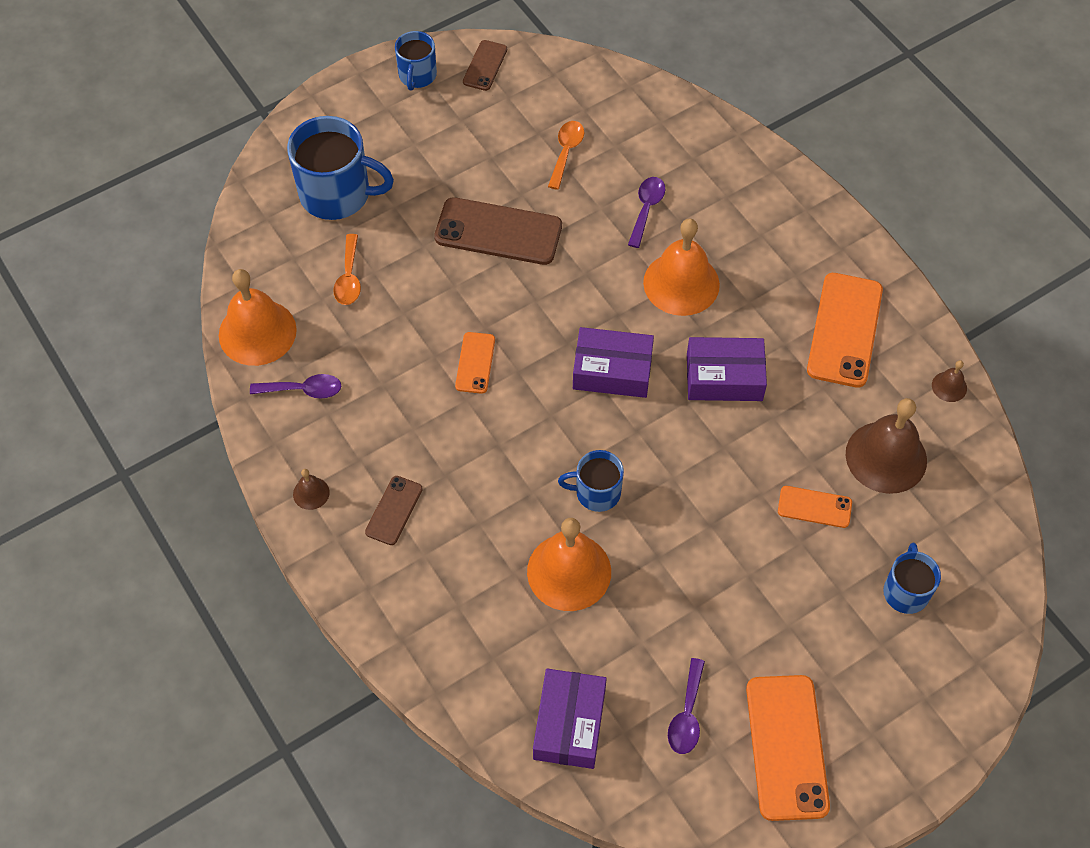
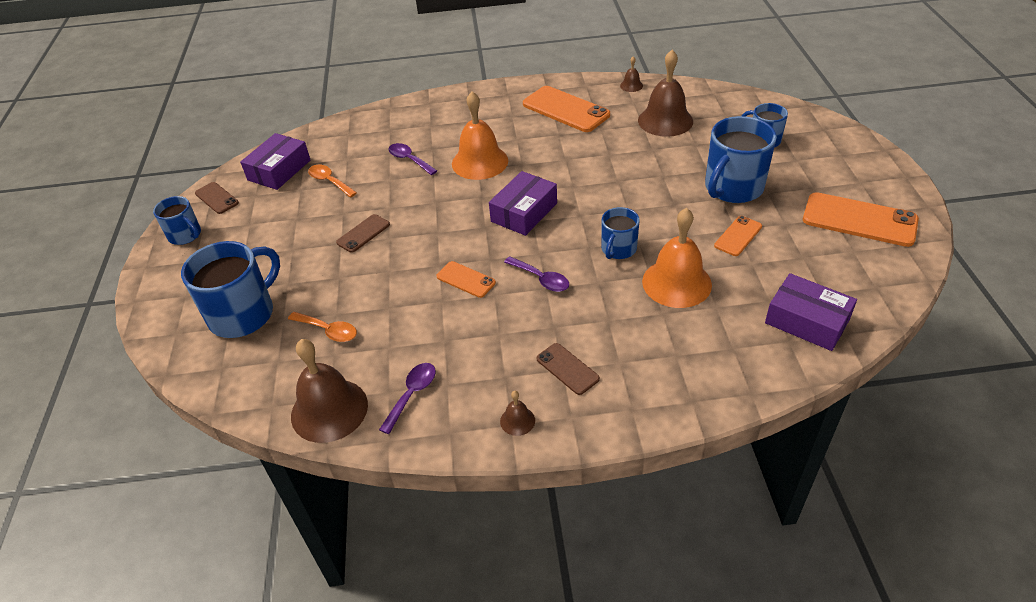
camera: 60 degrees left, 15 degrees down
(257, 332) = (329, 410): orange bell -> brown bell
(498, 232) = (363, 233): brown phone -> brown phone, size x0.53
(687, 715) = (819, 258): purple spoon -> purple spoon (541, 279)
(724, 377) = (565, 165): purple box -> purple box (279, 170)
(778, 581) = (732, 188): none -> blue mug
(814, 507) = (685, 157): orange phone -> orange phone (738, 236)

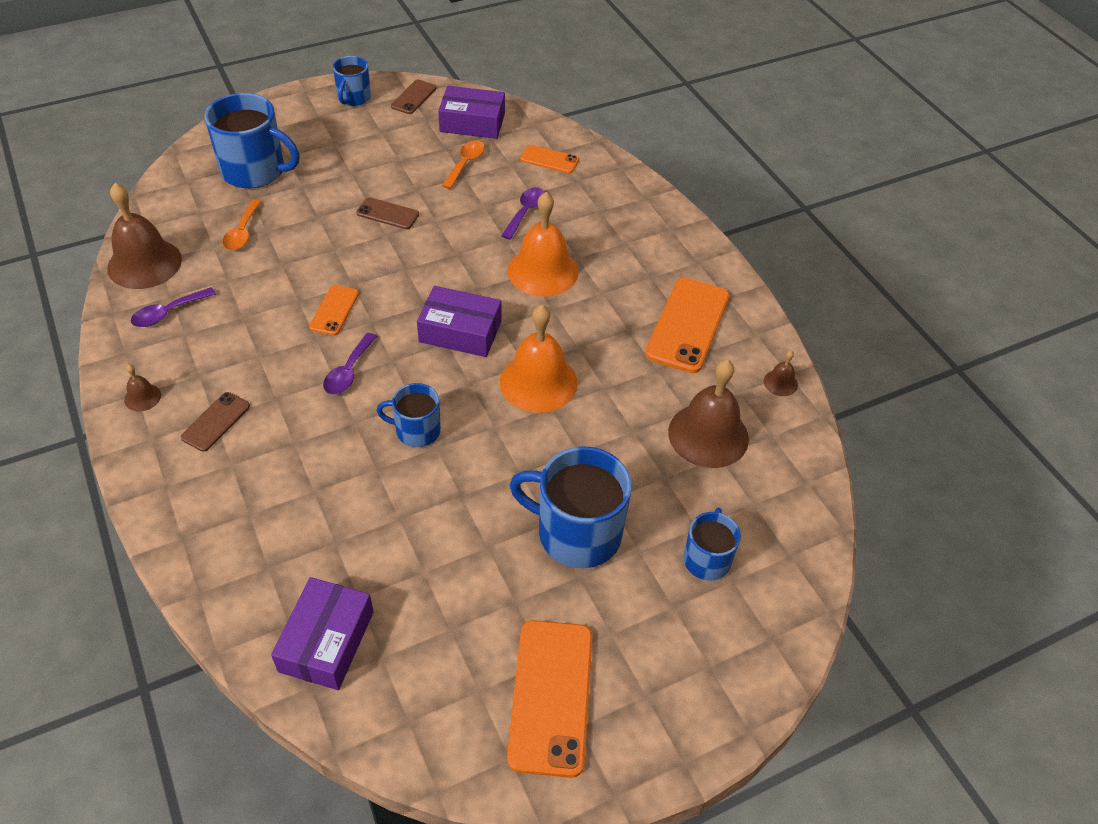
camera: 65 degrees right, 5 degrees up
(412, 394) = (168, 313): purple spoon -> purple spoon turned 135 degrees clockwise
(676, 283) = (369, 497): orange bell -> orange bell (538, 382)
(738, 236) = (474, 550): orange phone -> orange phone (549, 160)

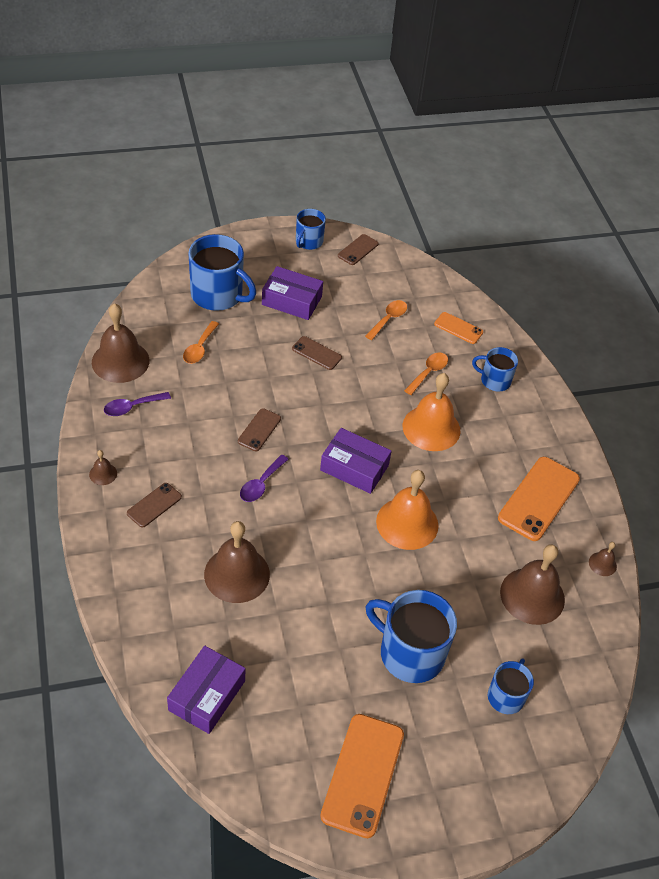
camera: 10 degrees right, 0 degrees up
(334, 310) = (259, 430): orange phone -> brown phone
(338, 483) = (237, 574): none -> brown bell
(416, 430) = (304, 544): blue mug -> blue mug (494, 380)
(472, 122) = (401, 282): purple box -> purple box (291, 301)
(525, 212) = (428, 373): purple spoon -> orange spoon

